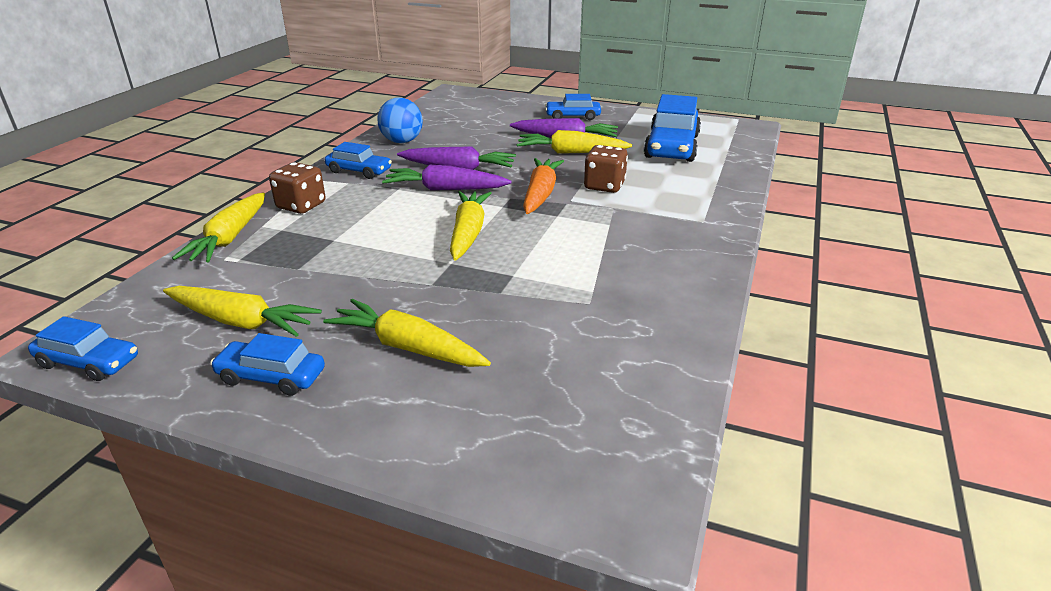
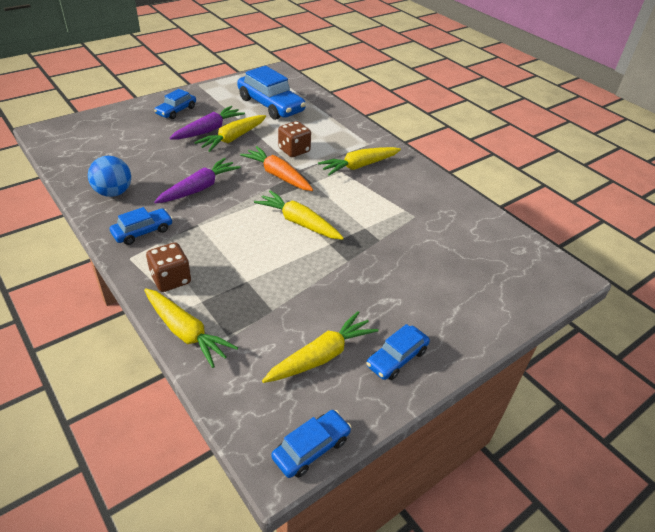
camera: 60 degrees left, 10 degrees up
(408, 347) = (407, 294): yellow carrot -> yellow carrot (359, 166)
(445, 189) = (226, 206): purple carrot -> none

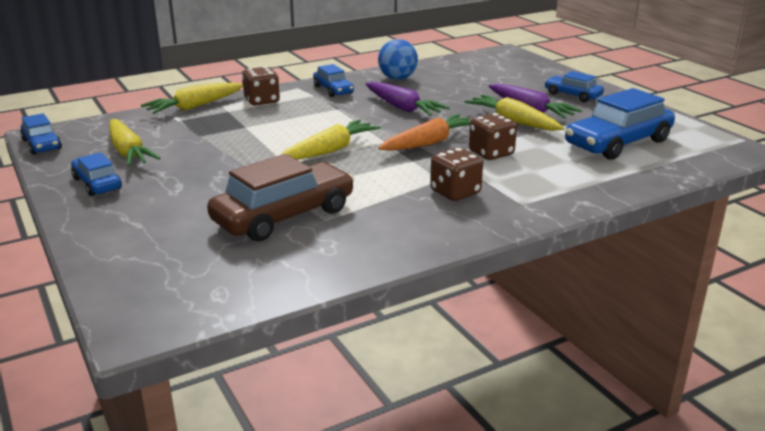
camera: 100 degrees right, 15 degrees down
(359, 166) = (455, 192): yellow carrot -> brown dice
(416, 235) = (284, 216): none -> brown car

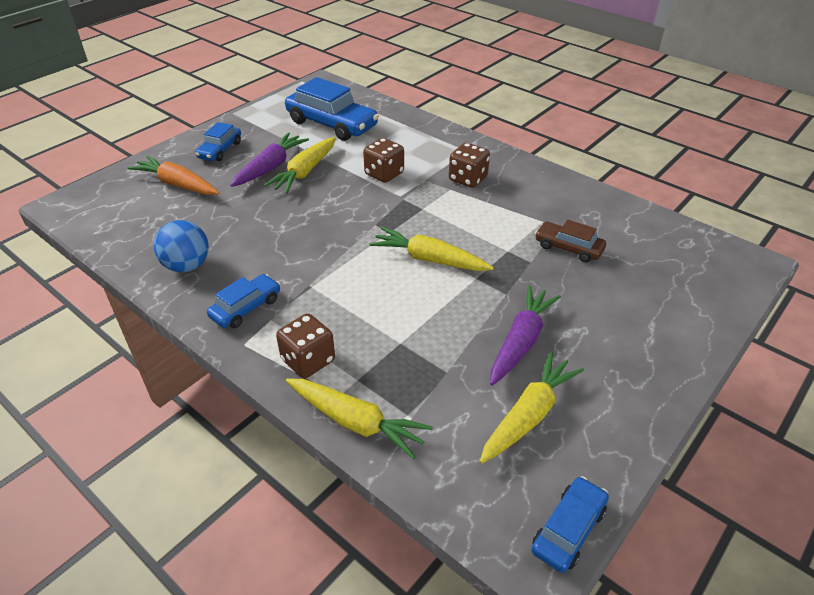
camera: 110 degrees left, 15 degrees up
(97, 183) = (614, 398): blue car -> none
(284, 216) = (568, 248): brown car -> brown car, size x0.55
(402, 108) = (291, 240): purple carrot -> purple carrot (521, 341)
(429, 143) = (379, 207): orange carrot -> orange carrot (177, 184)

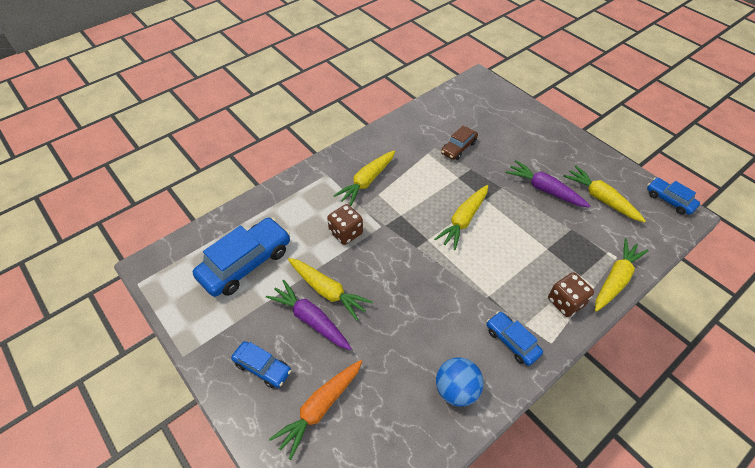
camera: 80 degrees left, 10 degrees up
(468, 179) = (367, 181): brown dice -> yellow carrot

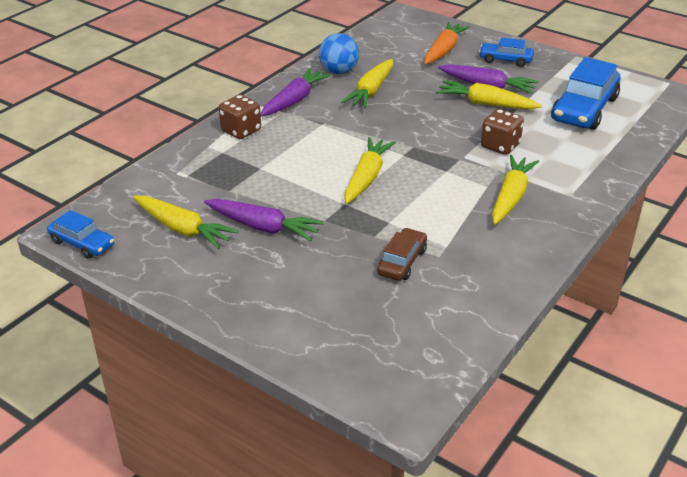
camera: 165 degrees right, 15 degrees down
(512, 341) = (294, 100): blue car -> purple carrot
(615, 279) = (183, 154): yellow carrot -> yellow carrot (371, 91)

